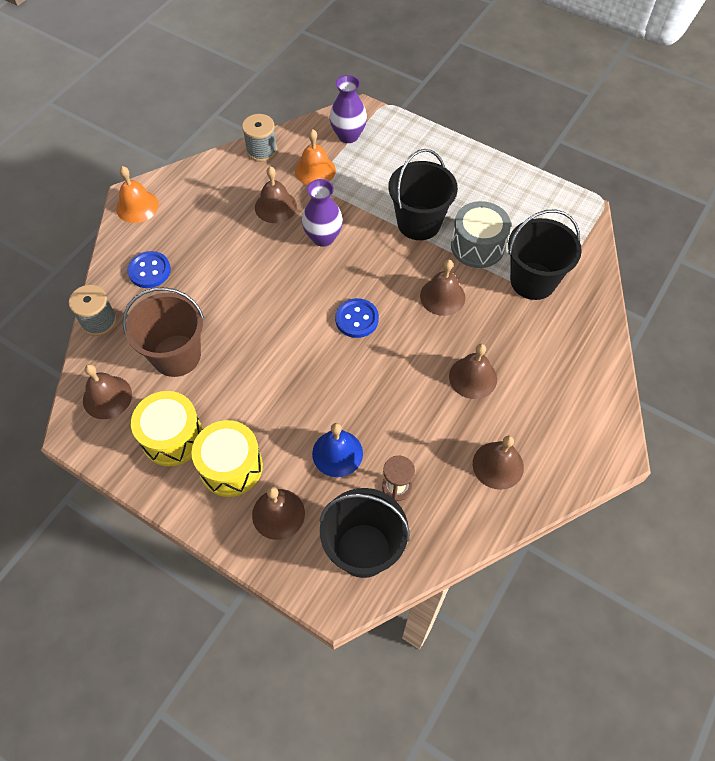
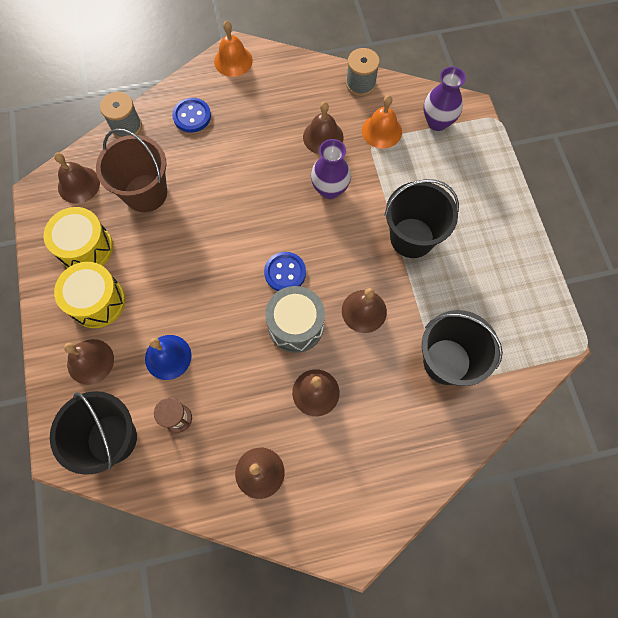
camera: 45 degrees right, 10 degrees up
(477, 246) = (435, 295): grey drum -> grey drum (296, 325)

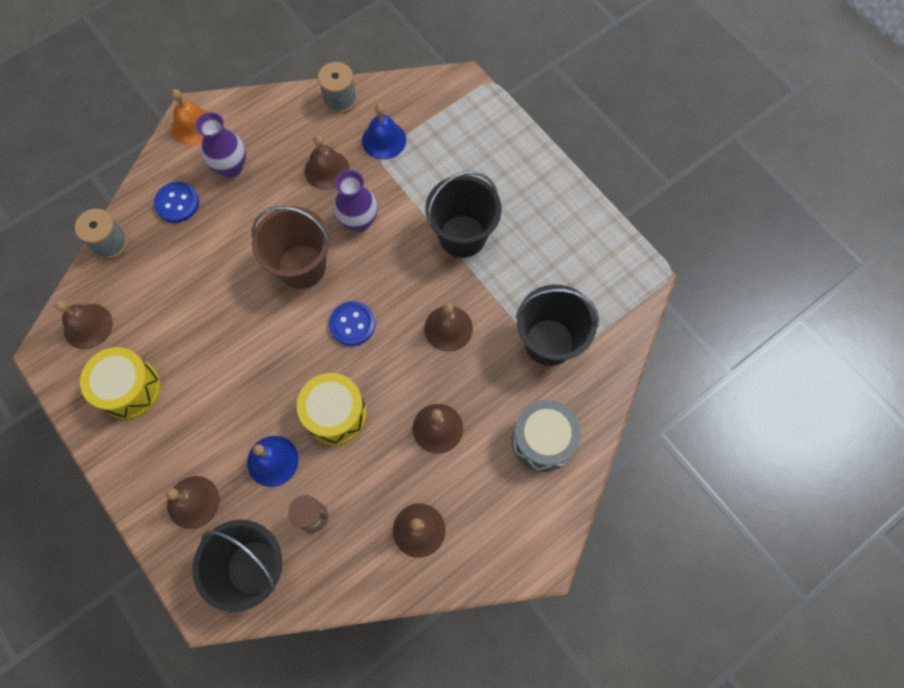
camera: 25 degrees left, 0 degrees up
(97, 301) = (170, 438): yellow drum -> yellow drum (335, 414)
(146, 193) = (166, 304): brown bucket -> brown bucket (302, 266)
(296, 325) = (387, 372): grey drum -> grey drum (542, 440)
(381, 131) = (384, 140): orange bell -> blue bell
(437, 122) = (435, 109): purple vase -> purple vase (231, 167)

